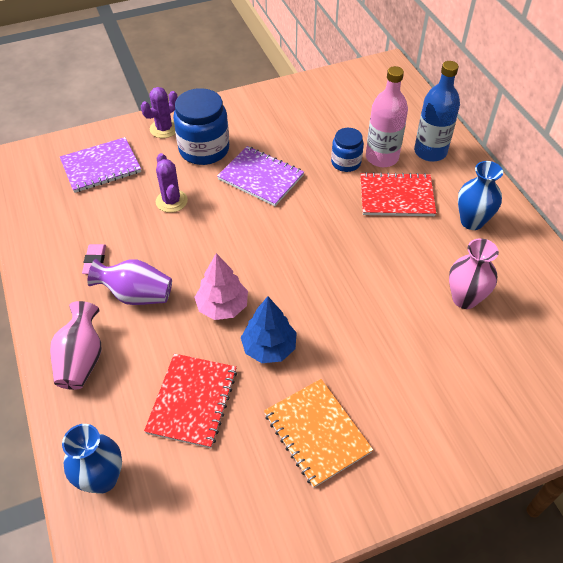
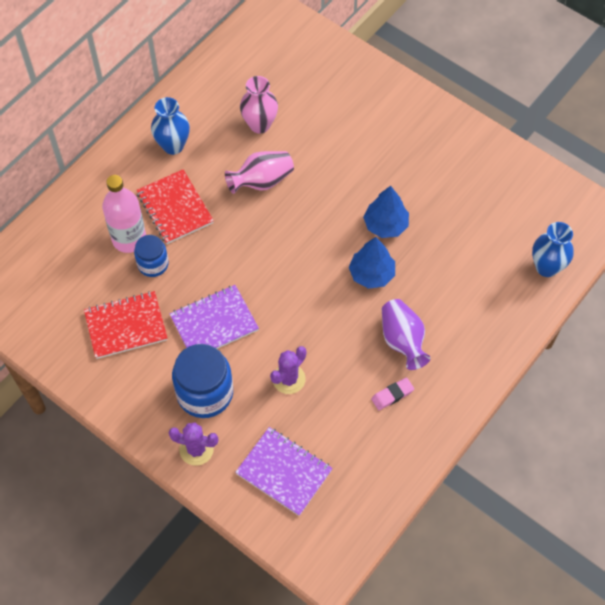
camera: 120 degrees left, 10 degrees up
(81, 359) = (481, 339): pink vase -> pink vase (261, 181)
(192, 401) = (459, 248): red notebook -> red notebook (126, 326)
(222, 306) = (371, 274): pink tree -> blue tree
(261, 177) = (214, 323): purple notebook -> purple notebook turned 60 degrees clockwise
(316, 433) = (429, 166): orange notebook -> none
(430, 152) = (99, 204): blue bottle -> none

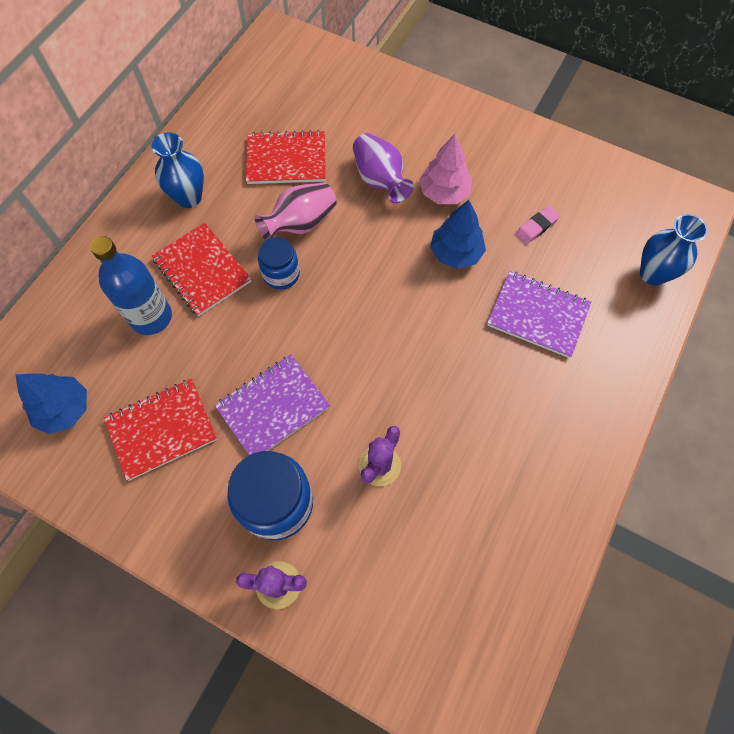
camera: 10 degrees left, 5 degrees up
(129, 239) = (151, 317): pink bottle -> blue bottle
(153, 264) = (185, 344): blue jar -> blue jar (281, 274)
(259, 125) = (286, 159): pink vase -> red notebook
(284, 471) = (398, 595): purple notebook -> purple notebook (538, 315)
(371, 274) = (452, 314): blue tree -> blue tree (64, 409)
(387, 173) = (444, 193): none -> pink tree
(392, 395) = (512, 464): pink eraser -> pink eraser (536, 227)
(402, 340) = (508, 391): purple vase -> purple vase (380, 180)

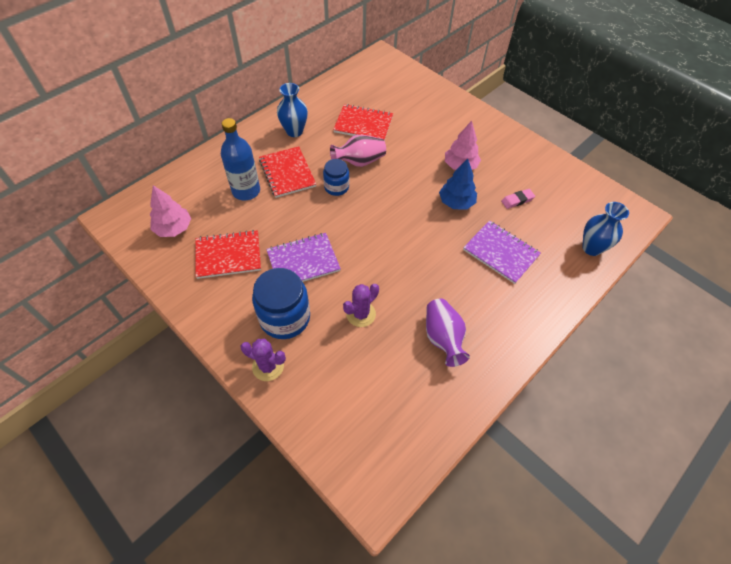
camera: 15 degrees right, 10 degrees down
(64, 409) = (173, 228): blue tree -> pink tree
(380, 180) = (420, 149): purple vase -> purple vase (443, 338)

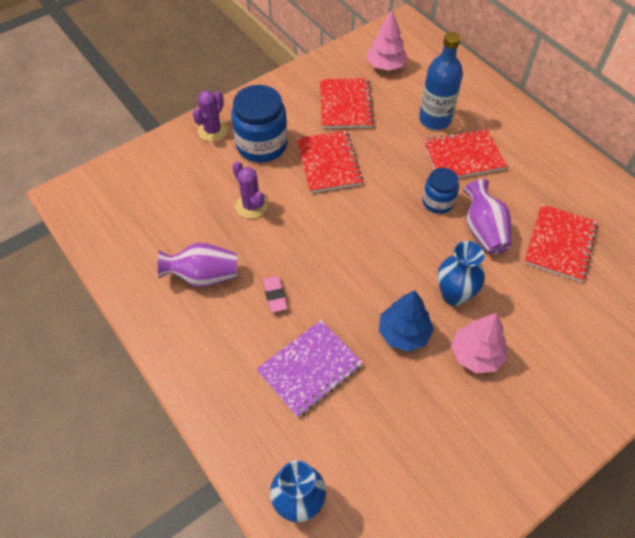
camera: 100 degrees right, 0 degrees up
(294, 131) = (539, 167): blue vase -> blue vase (454, 295)
(303, 261) = (329, 163): purple notebook -> red notebook
(359, 162) = (483, 230): pink vase -> purple vase
(517, 200) = (402, 418): pink eraser -> pink eraser (275, 295)

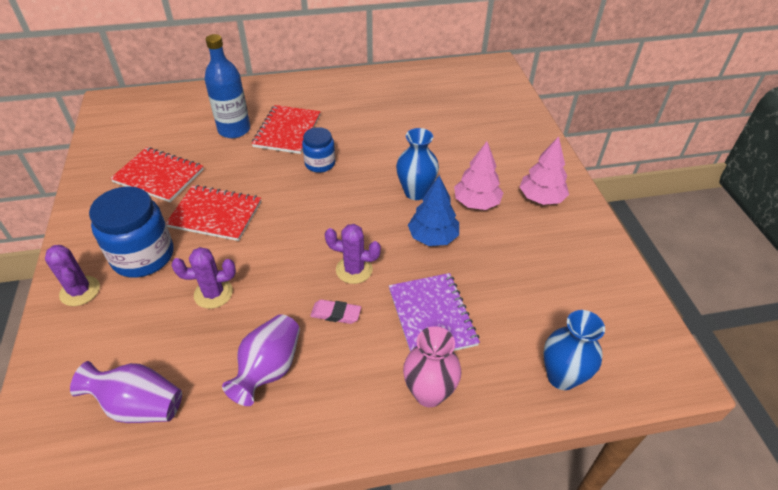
camera: 65 degrees left, 10 degrees down
(232, 396) = (429, 393): none -> pink vase
(327, 287) = (354, 270): none -> purple cactus
(385, 65) = (142, 132): pink tree -> pink tree (541, 198)
(483, 230) = (368, 151): purple vase -> purple vase (139, 406)
(560, 244) = (409, 119): red notebook -> none

